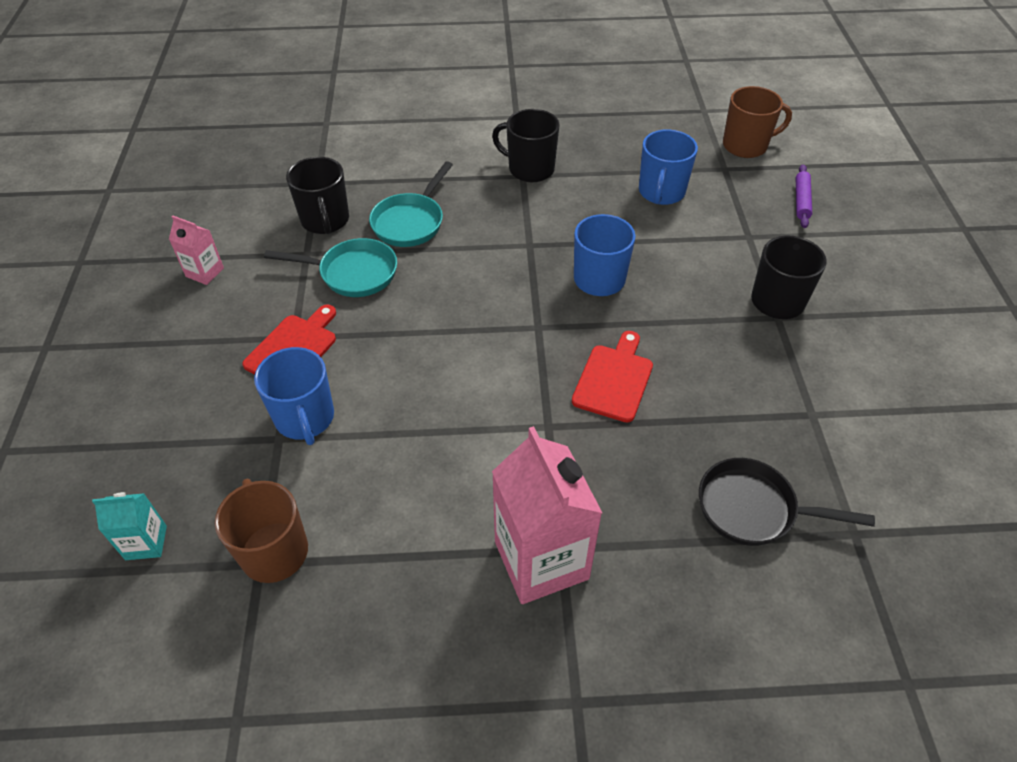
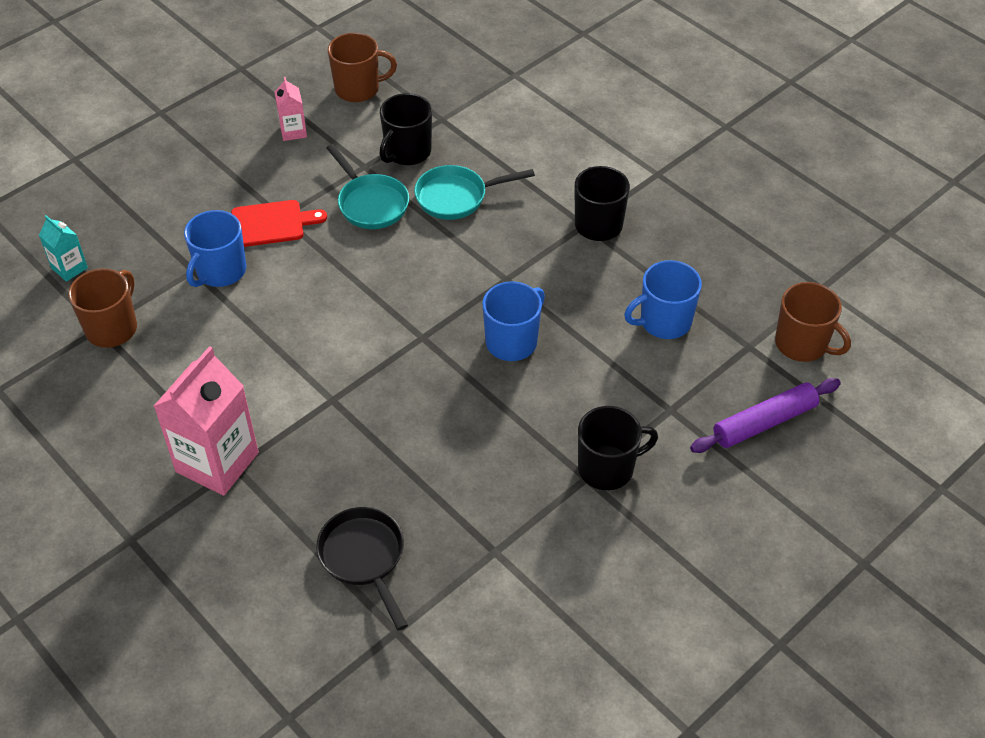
camera: 50 degrees right, 0 degrees up
(215, 207) = (358, 89): none -> brown mug
(614, 379) = (412, 411): red cutting board -> none
(801, 200) = (764, 422): purple rolling pin -> purple rolling pin, size x1.60

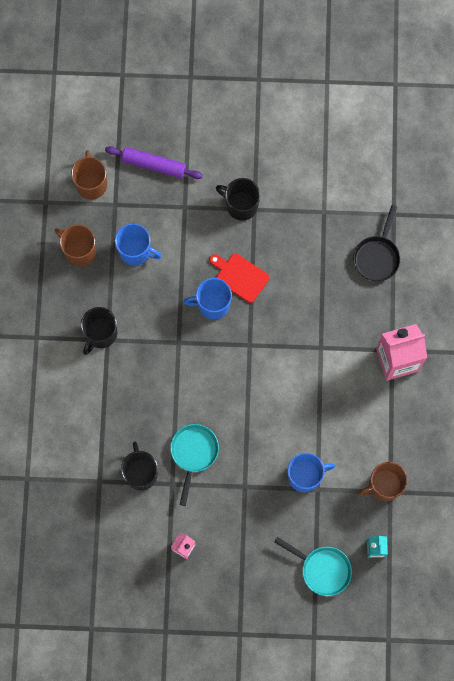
camera: 135 degrees left, 25 degrees up
(272, 223) = (253, 486): red cutting board -> red cutting board (240, 276)
(358, 89) = (119, 549): brown mug -> brown mug (79, 251)
(407, 152) = (141, 473): black mug -> black mug turned 90 degrees counterclockwise
(456, 197) = (148, 417): turquoise pan -> turquoise pan (322, 569)

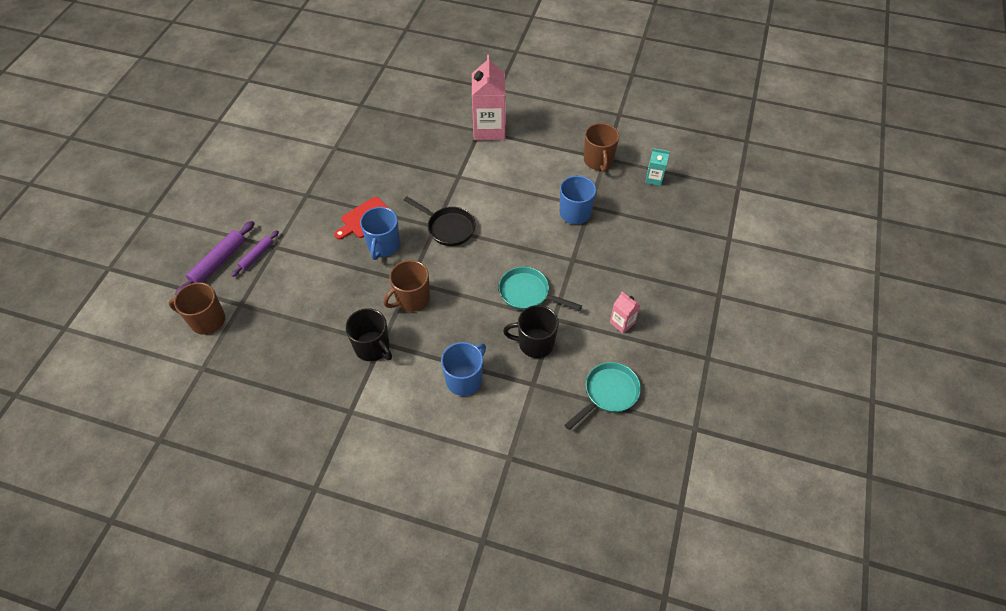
camera: 75 degrees left, 20 degrees down
(79, 251) = (273, 347): brown mug -> brown mug (412, 299)
(135, 251) = (299, 297): blue mug -> blue mug (464, 379)
(170, 195) = (256, 256): none -> purple rolling pin
(241, 205) = (297, 203): black mug -> none
(322, 569) = (665, 219): turquoise pan -> turquoise pan (608, 393)
(377, 256) = (392, 122): black pan -> black pan (448, 228)

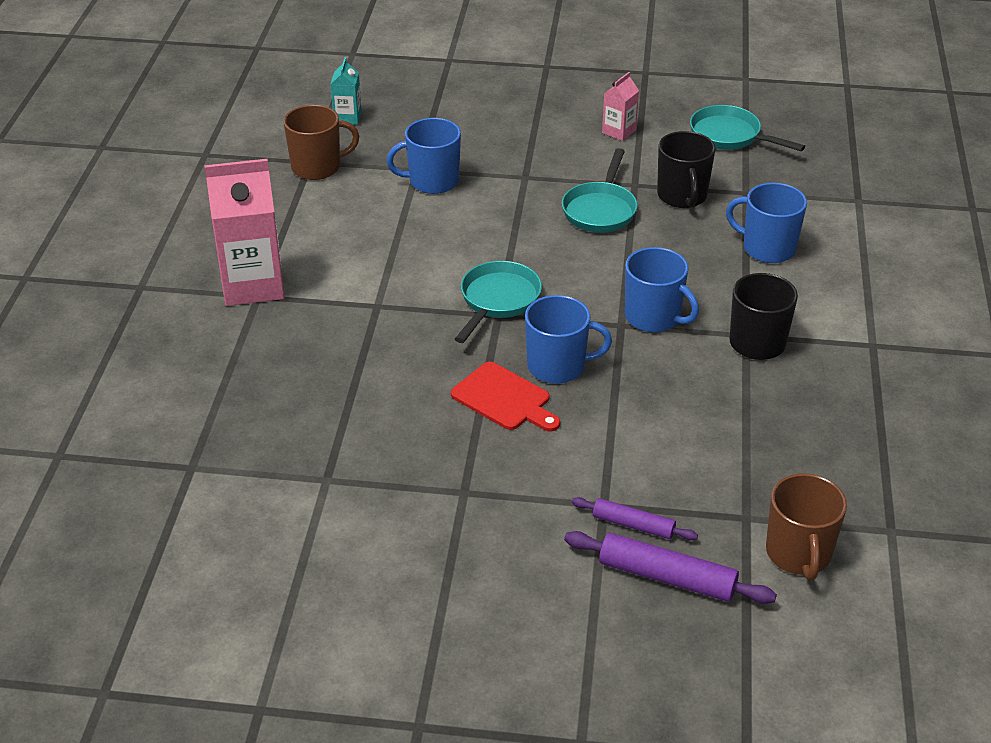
camera: 100 degrees left, 15 degrees down
(412, 299) = (654, 317): brown mug -> blue mug
(448, 228) = (498, 301): black pan -> turquoise pan

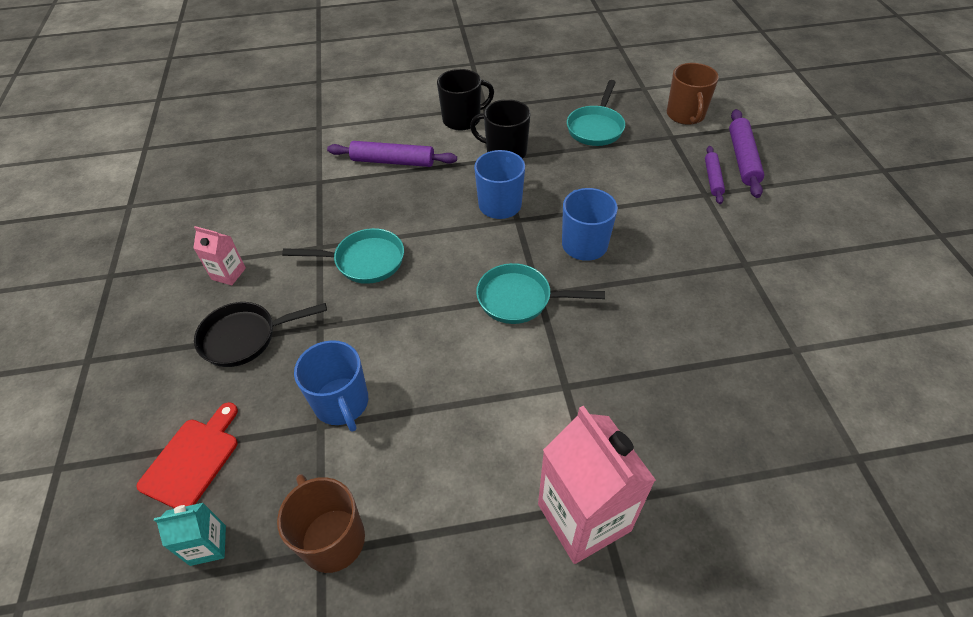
camera: 105 degrees left, 10 degrees up
(504, 399) = (637, 265): red cutting board -> red cutting board (192, 459)
(532, 138) = (245, 337): none -> black pan
(682, 196) = (332, 215): black mug -> black mug (462, 120)
(730, 136) = (232, 201): turquoise pan -> turquoise pan (596, 127)
(767, 248) = (393, 161): blue mug -> purple rolling pin
(798, 554) = (685, 115): brown mug -> brown mug turned 105 degrees clockwise

